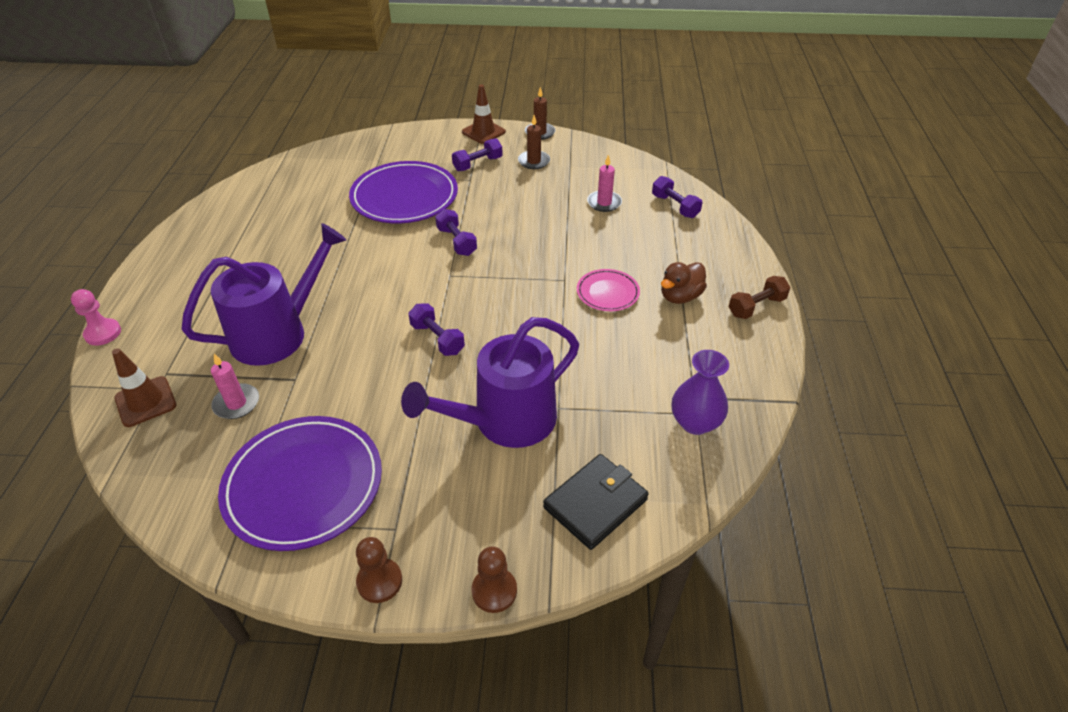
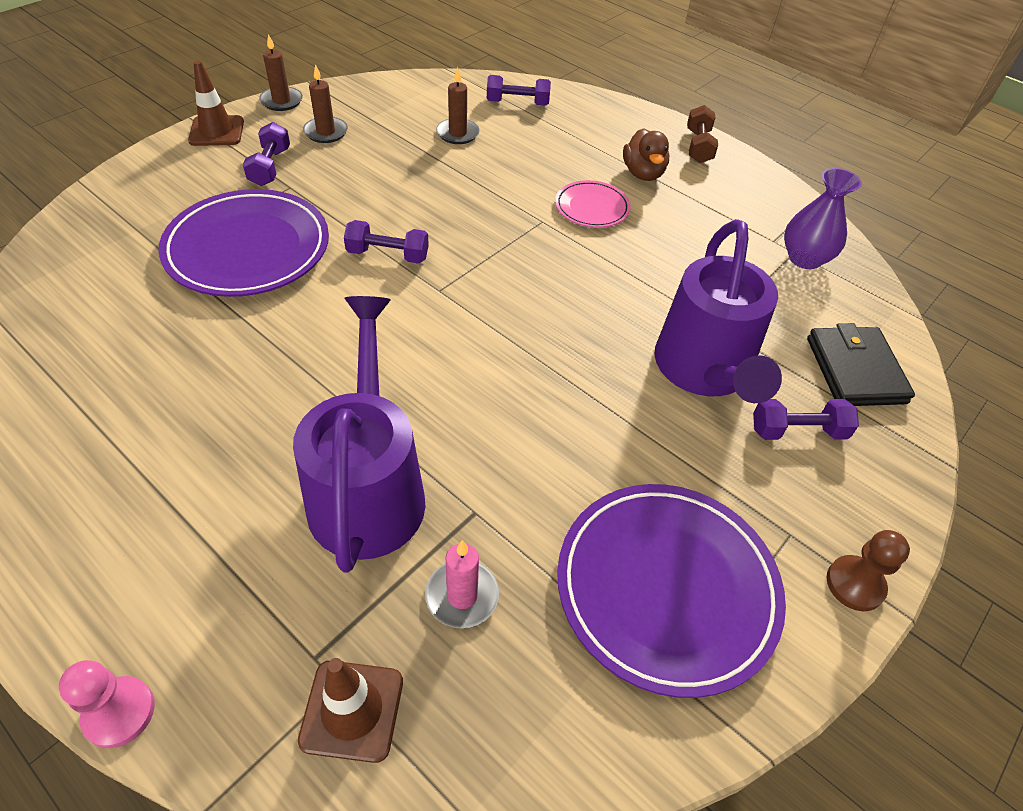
camera: 55 degrees left, 5 degrees up
(437, 339) = (534, 354): purple dumbbell -> purple dumbbell (797, 431)
(494, 591) = (917, 497): brown pawn -> none
(604, 203) = (457, 133): pink candle -> brown candle

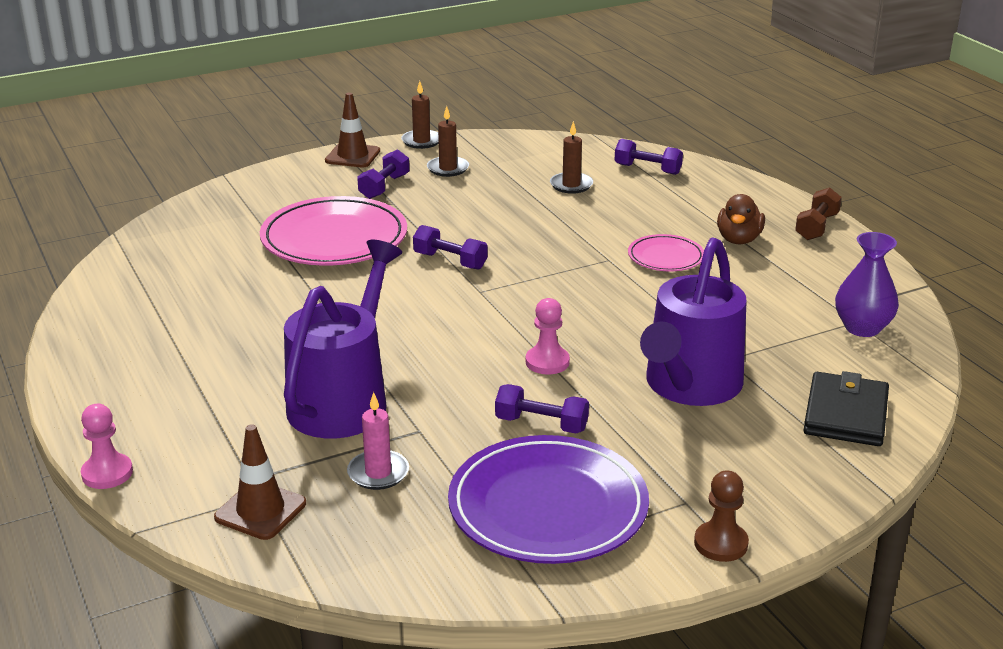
camera: 25 degrees right, 20 degrees down
(248, 249) = (334, 239): purple plate -> pink plate
(555, 373) = (547, 362): none -> pink pawn
(797, 431) = (749, 442): purple dumbbell -> purple dumbbell (541, 424)

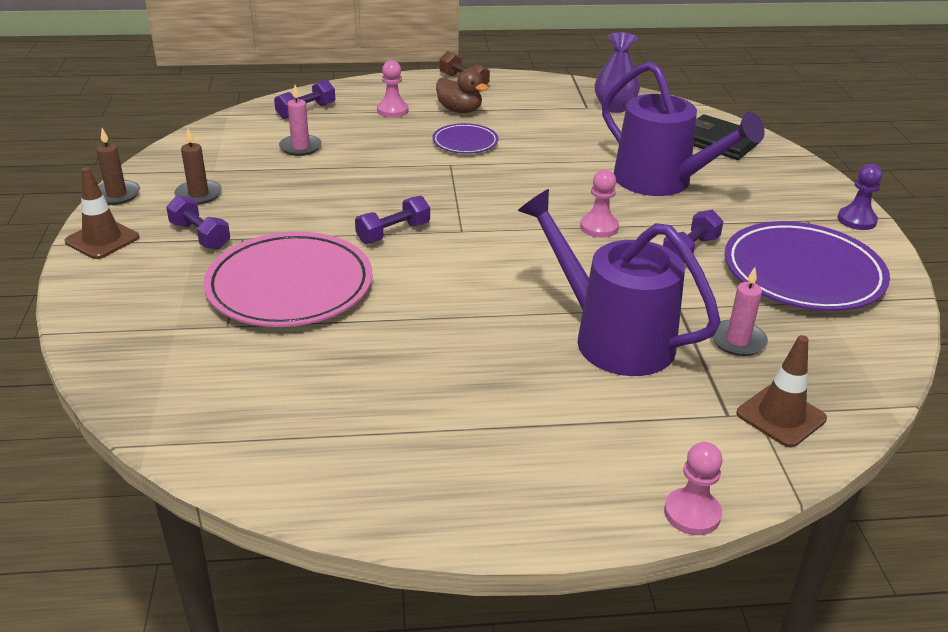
camera: 70 degrees left, 5 degrees up
(571, 185) = (300, 147): brown candle -> pink candle
(665, 257) = (465, 142): pink plate -> purple plate
(697, 207) = (392, 110): none -> pink pawn
(720, 543) = (856, 220): brown pawn -> purple pawn

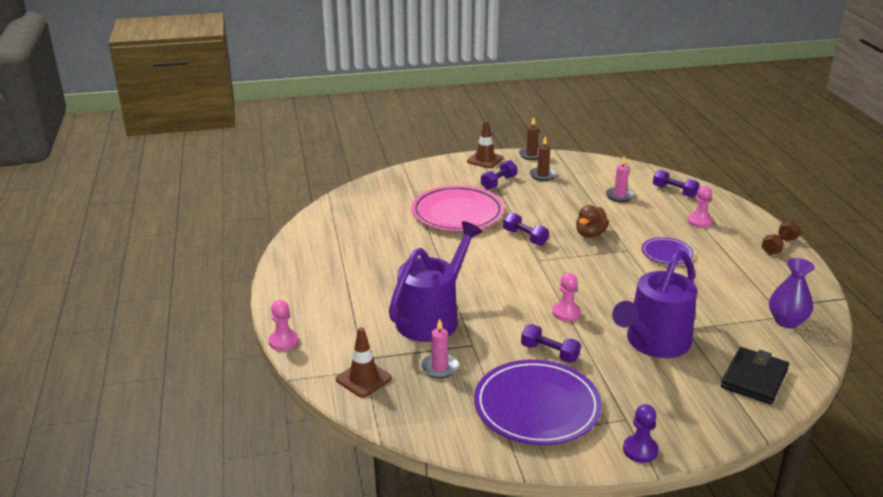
camera: 85 degrees right, 5 degrees down
(460, 110) = (721, 248): brown duck -> brown duck (590, 234)

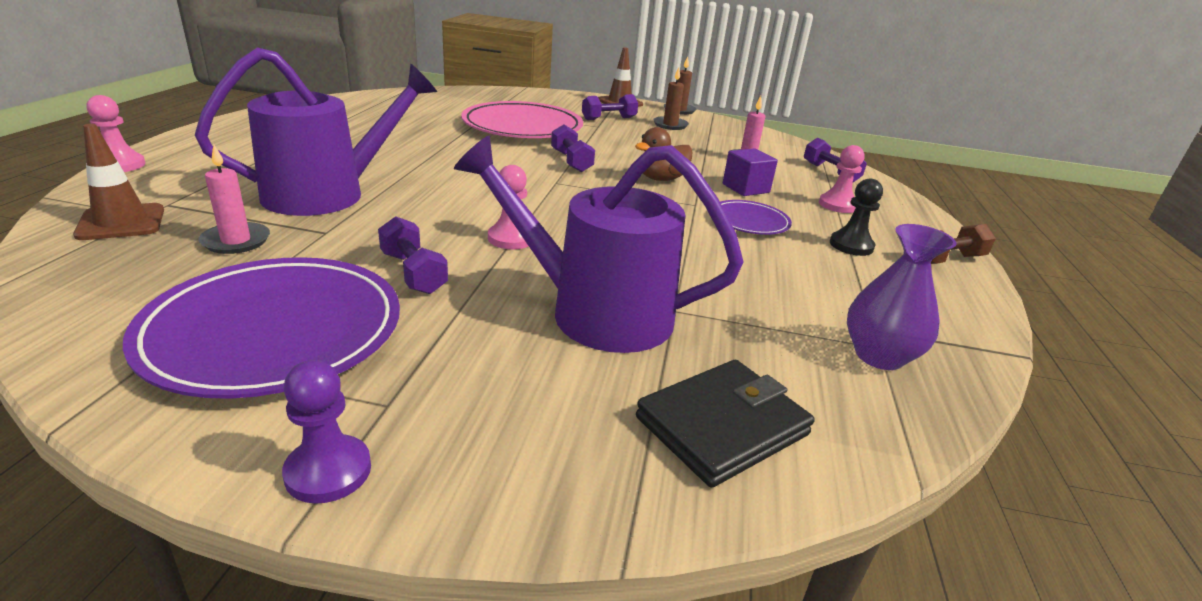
camera: 20 degrees right, 0 degrees up
(641, 225) = (745, 188): none -> purple cube
(653, 343) = (594, 312): purple watering can -> purple watering can turned 45 degrees clockwise
(729, 253) = (851, 245): none -> black pawn

